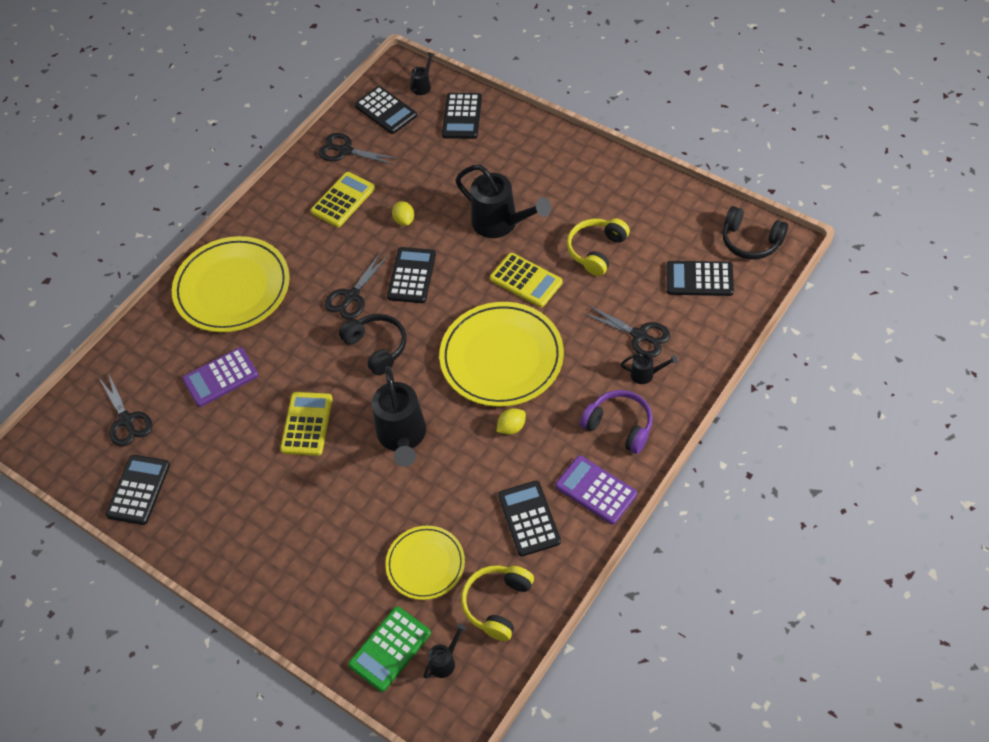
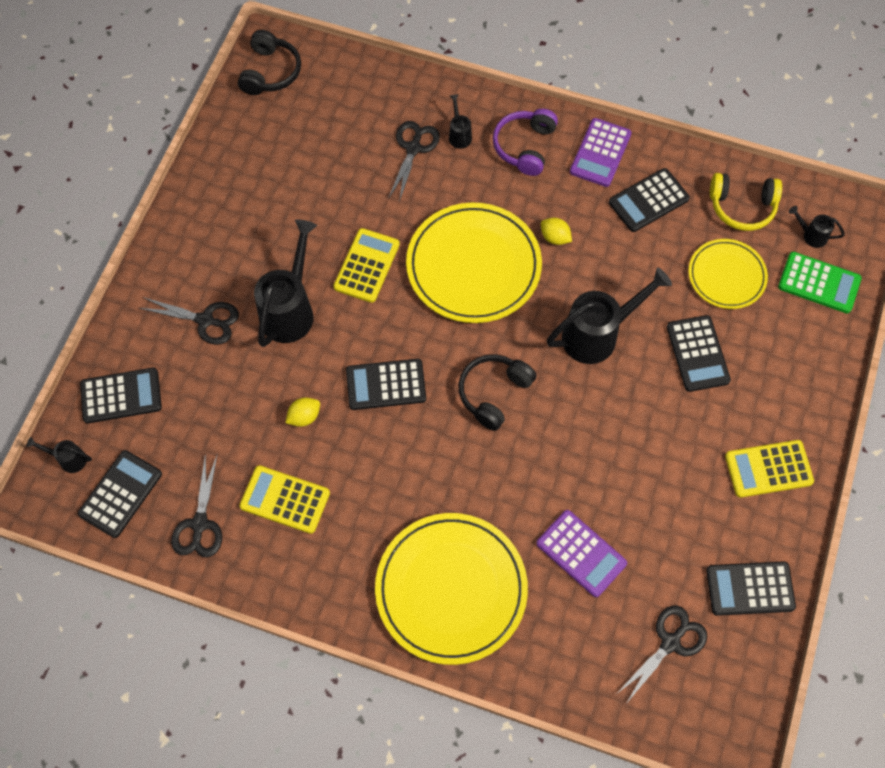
camera: 110 degrees left, 10 degrees up
(307, 424) = (612, 435): yellow calculator -> yellow calculator (768, 469)
(352, 296) = (430, 442): black scissors -> black scissors (205, 320)
(596, 250) = (310, 207): yellow headphones -> none
(699, 279) = (329, 108): black calculator -> black calculator (697, 354)

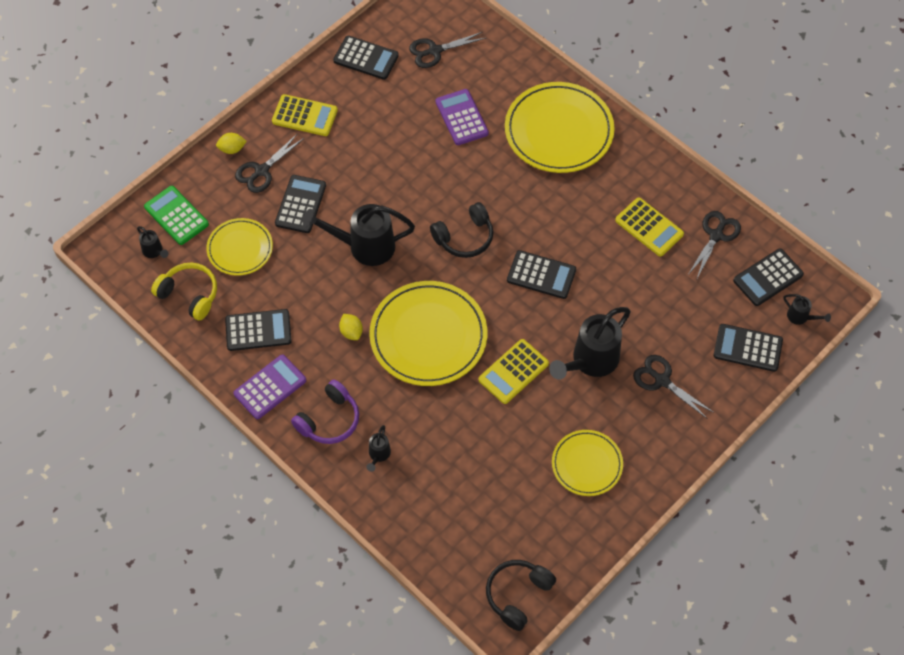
camera: 155 degrees left, 5 degrees down
(252, 206) = (587, 464): none -> yellow plate
(304, 417) = (612, 277): yellow lemon -> yellow lemon (232, 149)
(413, 148) = (424, 459): black scissors -> black scissors (261, 171)

